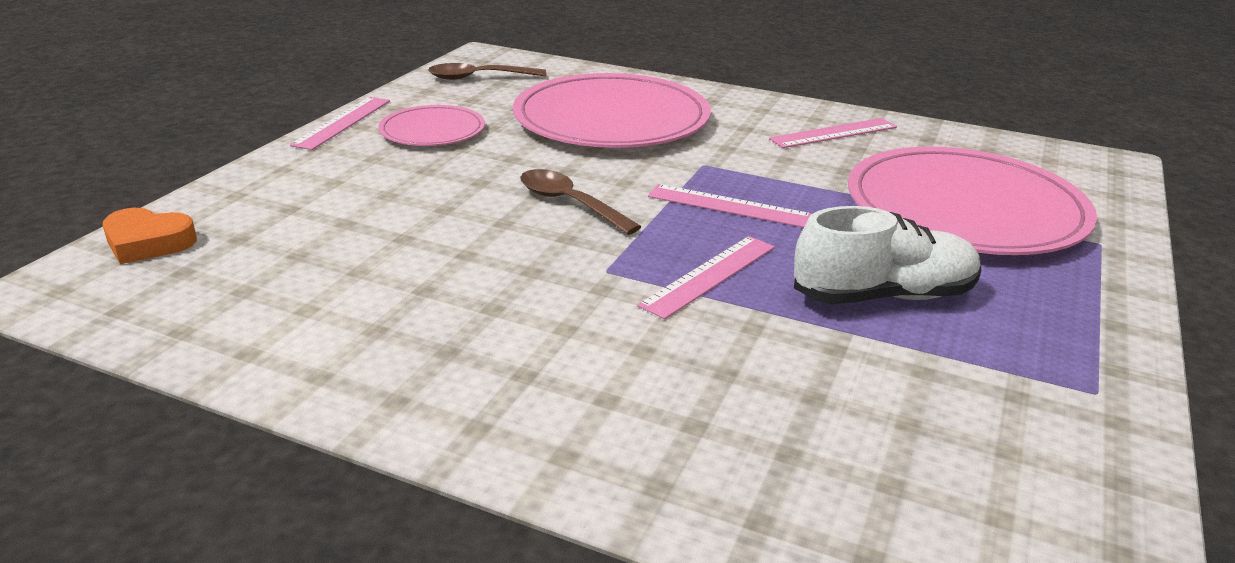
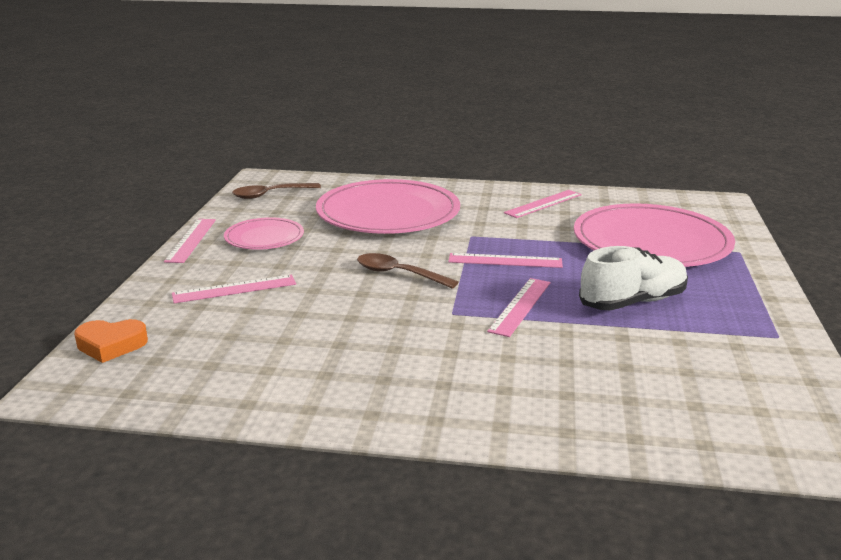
camera: 15 degrees left, 5 degrees down
(347, 193) = (234, 289): none -> pink ruler

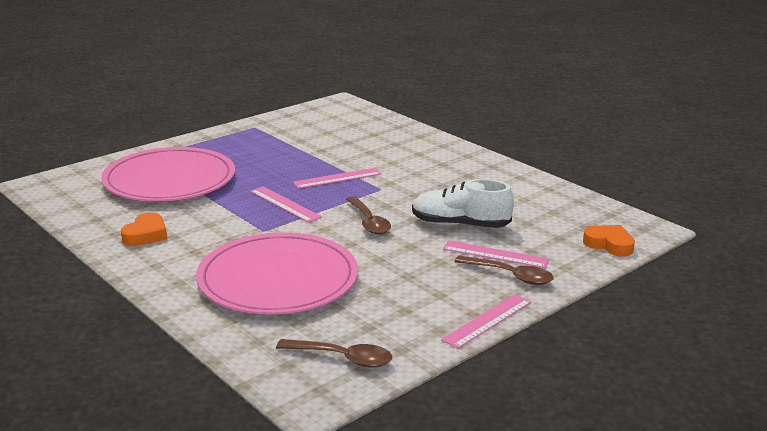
camera: 140 degrees left, 0 degrees up
(201, 276) = (510, 276): none -> brown spoon
(264, 237) = (420, 296): pink plate -> none
(543, 204) = (146, 235): pink ruler -> orange heart
(633, 302) = (276, 159): white shoe -> white shoe (460, 225)

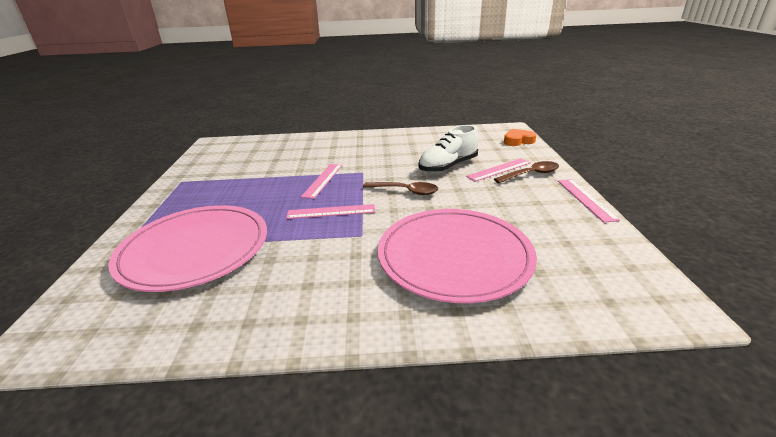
camera: 50 degrees left, 5 degrees up
(146, 235) = (281, 302): orange heart -> none
(343, 358) = (611, 270): brown spoon -> none

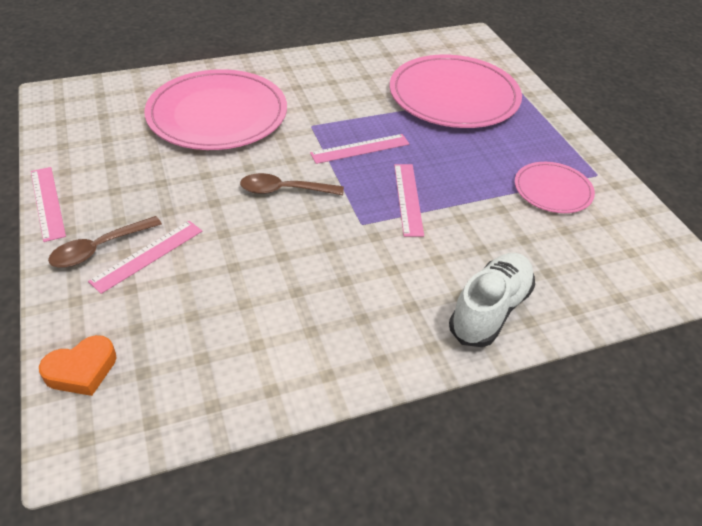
camera: 160 degrees right, 15 degrees up
(224, 176) = (553, 190): none -> pink plate
(448, 166) = (231, 254): white shoe -> white shoe (490, 310)

